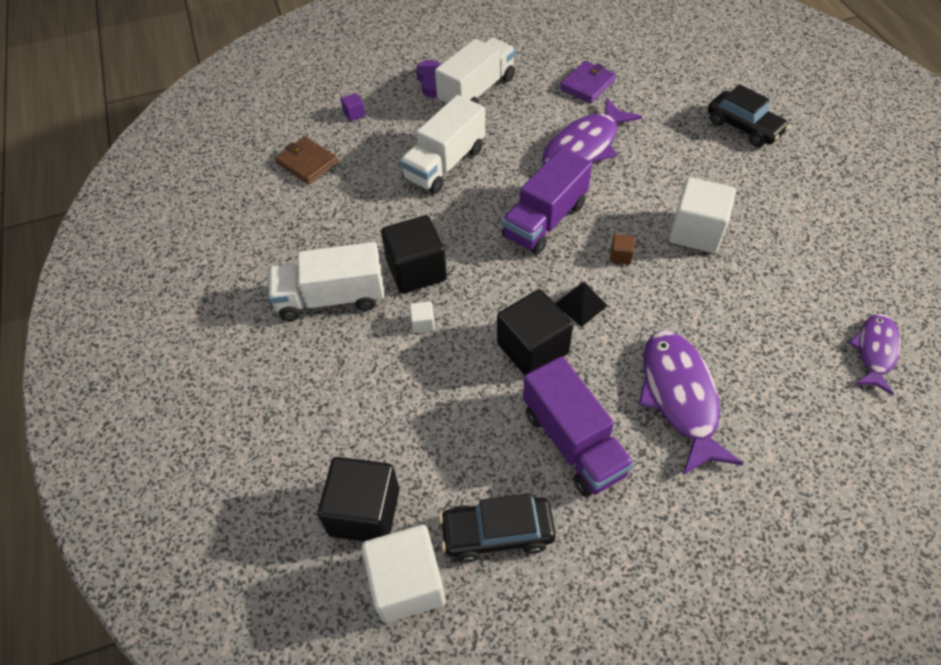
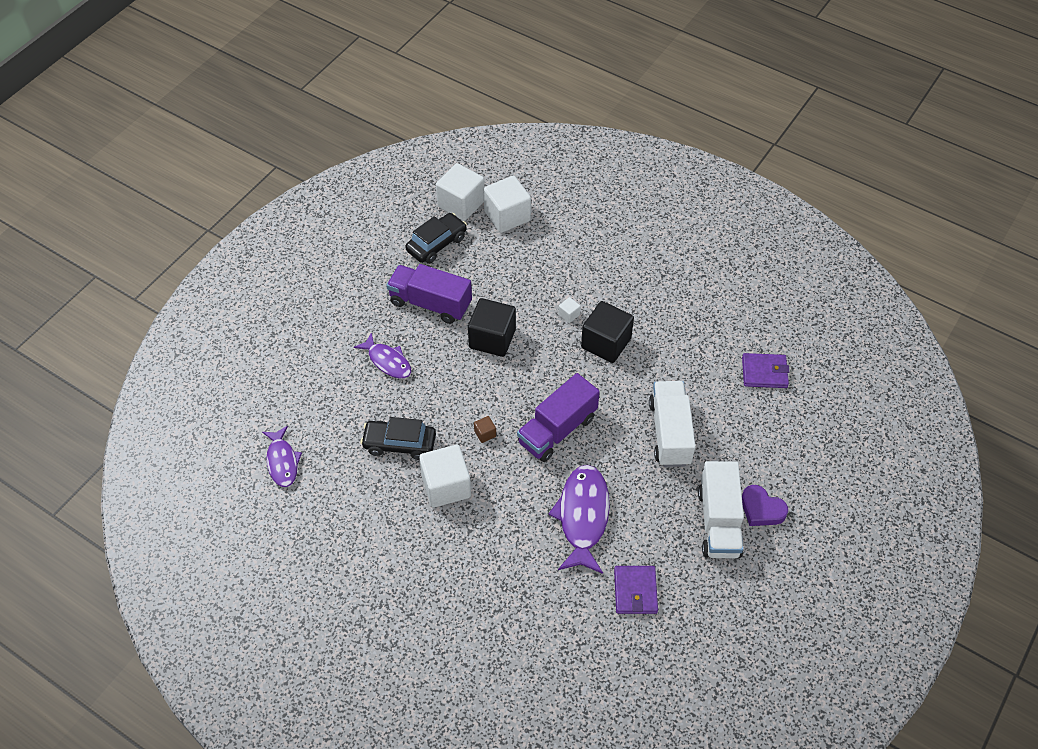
camera: 140 degrees right, 0 degrees up
(307, 163) = (764, 372): brown wallet -> purple wallet
(331, 298) = (637, 296): white truck -> none
(354, 114) = (784, 435): purple cube -> none
(364, 512) = (507, 216): black cube -> white cube
(545, 220) = (557, 430): purple truck -> purple truck turned 135 degrees counterclockwise
(580, 304) = (485, 383): black pyramid -> none
(679, 397) = (387, 361): purple fish -> purple fish, size x0.61
(744, 127) = (470, 624): black car -> black car (399, 444)

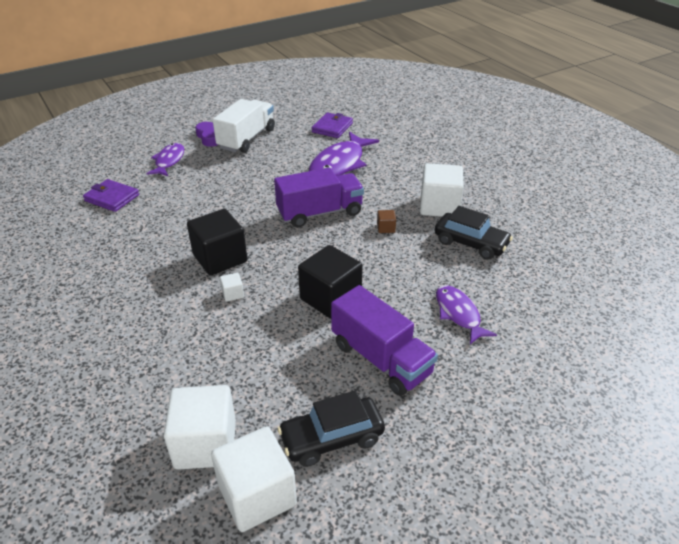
camera: 155 degrees left, 15 degrees down
(282, 461) = (594, 263): purple fish -> purple fish (169, 161)
(670, 433) = (230, 186): white truck -> none

